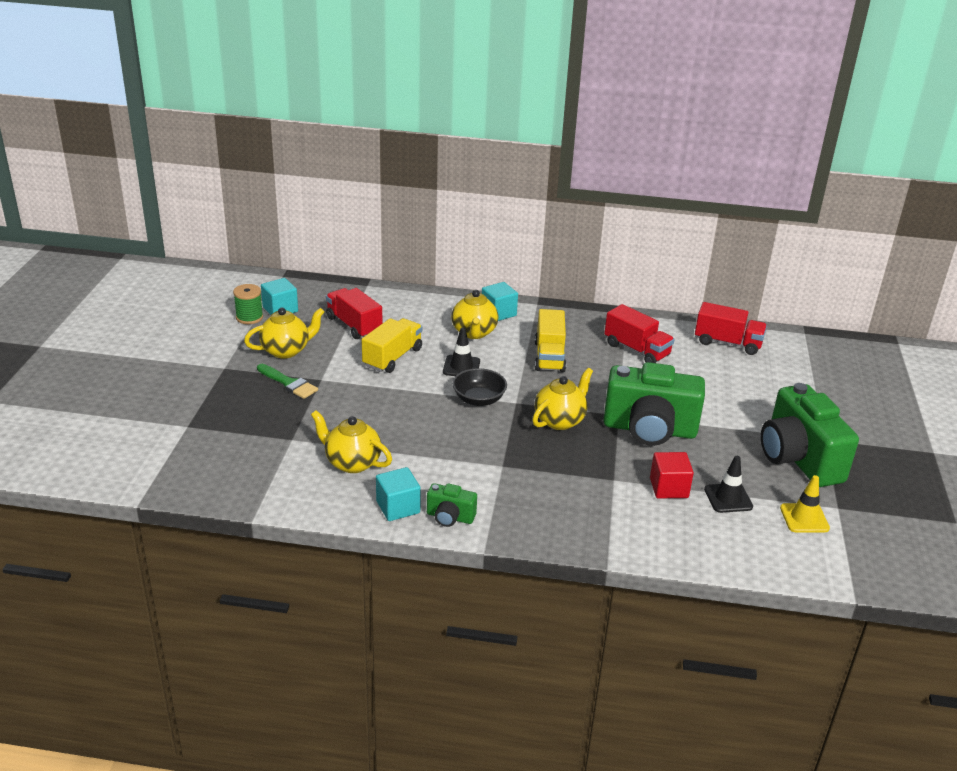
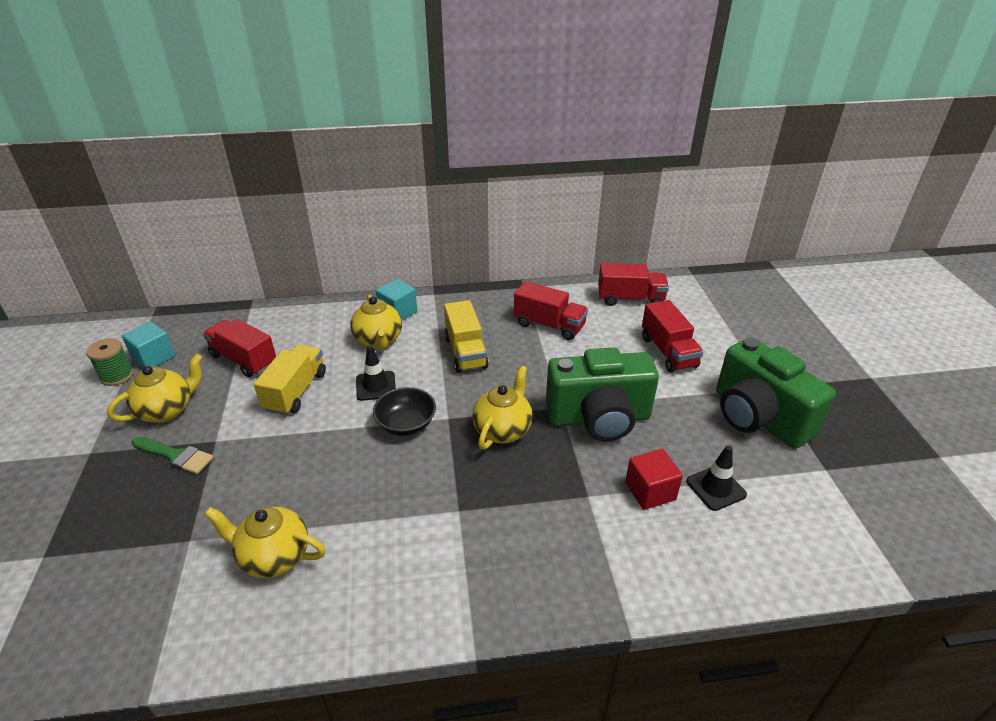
camera: 15 degrees left, 5 degrees up
(398, 507) = (347, 614): turquoise cube -> none
(450, 517) = (417, 611): green camera -> none
(741, 393) = (668, 352): none -> red truck
(804, 518) = (802, 493): yellow traffic cone -> none

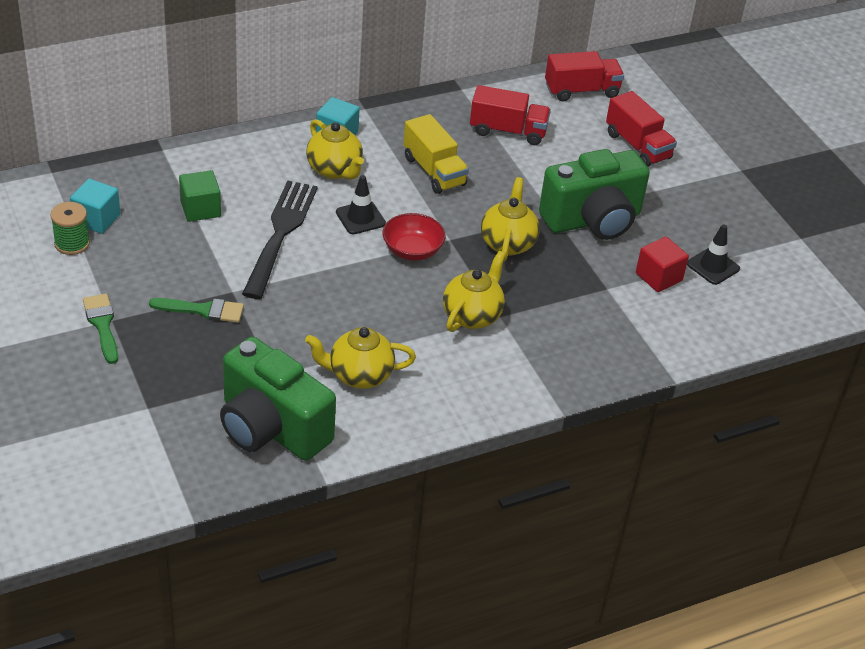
camera: 20 degrees left, 5 degrees up
(77, 456) = (102, 325): none -> green brush
(167, 410) = (158, 270): yellow teapot -> yellow teapot (472, 316)
(243, 360) = (200, 209): red truck -> green cube
(296, 391) = (281, 234): yellow truck -> black fork
(406, 424) = (412, 250): black bowl -> red bowl
(758, 417) = (736, 200): green camera -> green camera (271, 428)

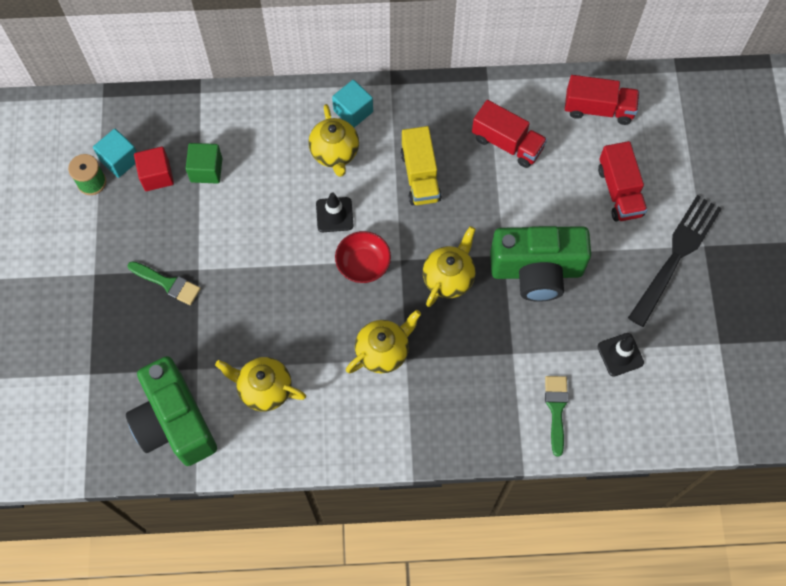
camera: 25 degrees right, 25 degrees up
(102, 325) = (85, 277): green brush -> green brush (556, 409)
(281, 234) = (261, 216): black fork -> black fork (676, 256)
(658, 277) = (565, 353): red cube -> red cube (157, 175)

